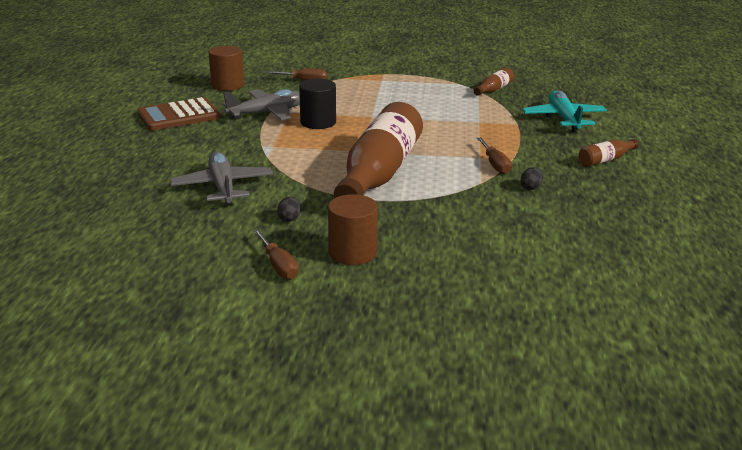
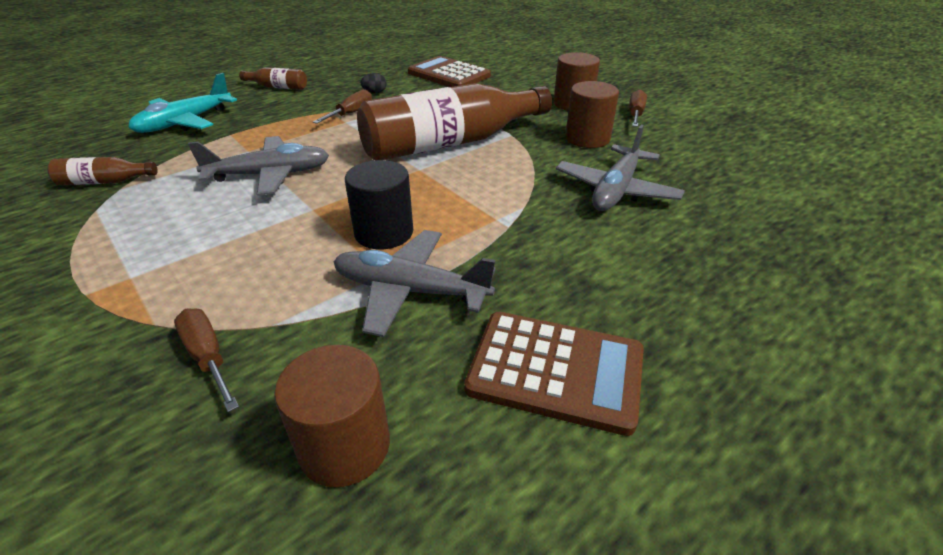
camera: 135 degrees left, 10 degrees up
(289, 218) = (587, 138): black egg -> brown cylinder
(432, 119) = (270, 175): none -> grey plane
(531, 237) = (449, 74): none -> brown calculator

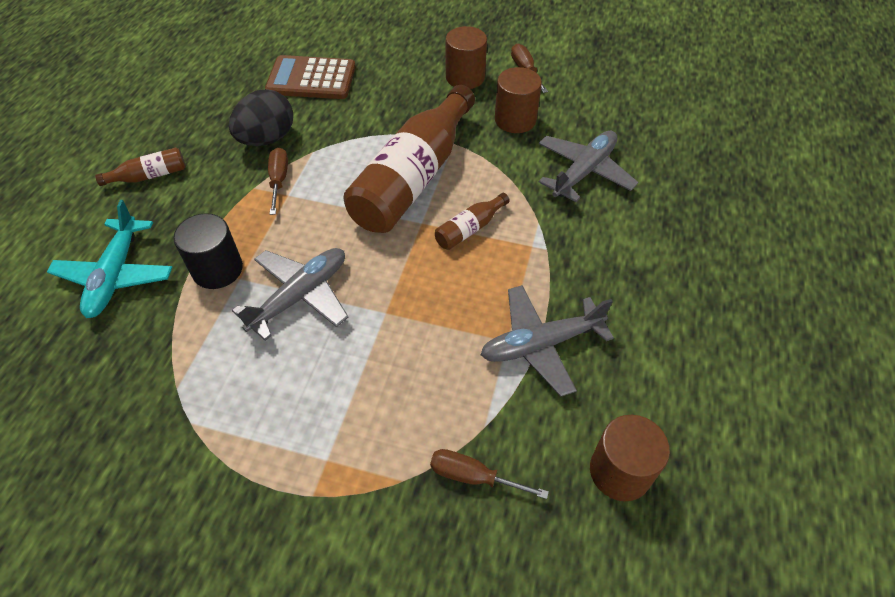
camera: 35 degrees left, 15 degrees up
(104, 182) = (147, 390): brown bottle -> brown bottle (470, 229)
(375, 92) = (267, 139): black egg -> black egg, size x2.32
(384, 233) = (467, 304): black cylinder -> black cylinder (217, 269)
(555, 371) = (677, 350): brown calculator -> none
(616, 190) = (584, 172): grey plane -> grey plane turned 135 degrees counterclockwise

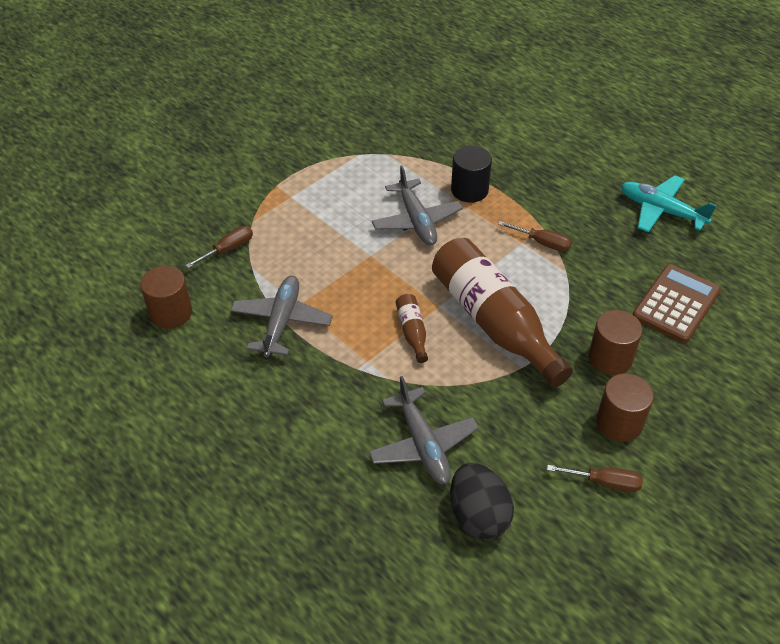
camera: 120 degrees right, 5 degrees down
(116, 275) = (497, 147): turquoise plane -> turquoise plane (661, 211)
(149, 176) = (591, 179): brown bottle -> none
(267, 139) = (599, 250): black egg -> black egg (478, 515)
(515, 120) = (527, 430): brown cylinder -> brown cylinder (610, 358)

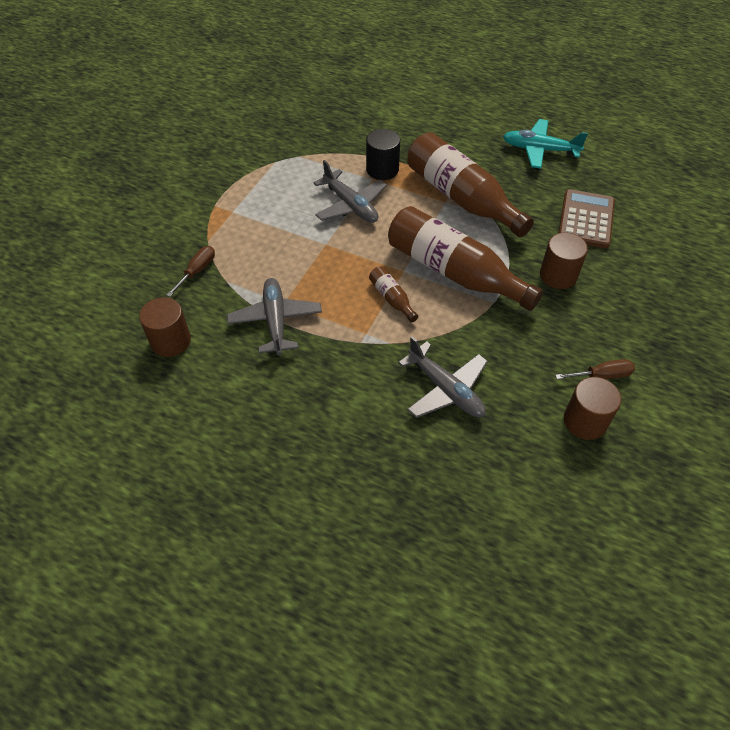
camera: 20 degrees left, 5 degrees up
(478, 515) = (518, 434): black egg -> none
(542, 243) = (461, 198): brown screwdriver -> brown bottle
(619, 422) = (589, 324): brown cylinder -> brown cylinder (585, 421)

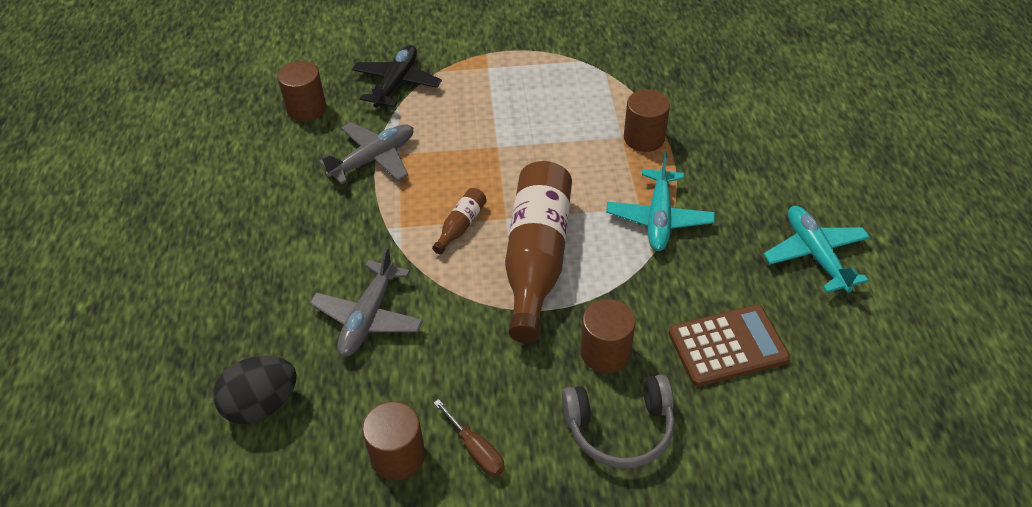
camera: 60 degrees right, 5 degrees down
(197, 271) = (397, 83): brown screwdriver -> black plane
(350, 205) = (567, 139): grey plane -> none
(382, 169) = (644, 138): black cylinder -> brown cylinder
(461, 198) = (659, 218): brown bottle -> turquoise plane
(492, 491) = (262, 405): none -> black egg
(621, 296) = (620, 428): none -> grey headphones

